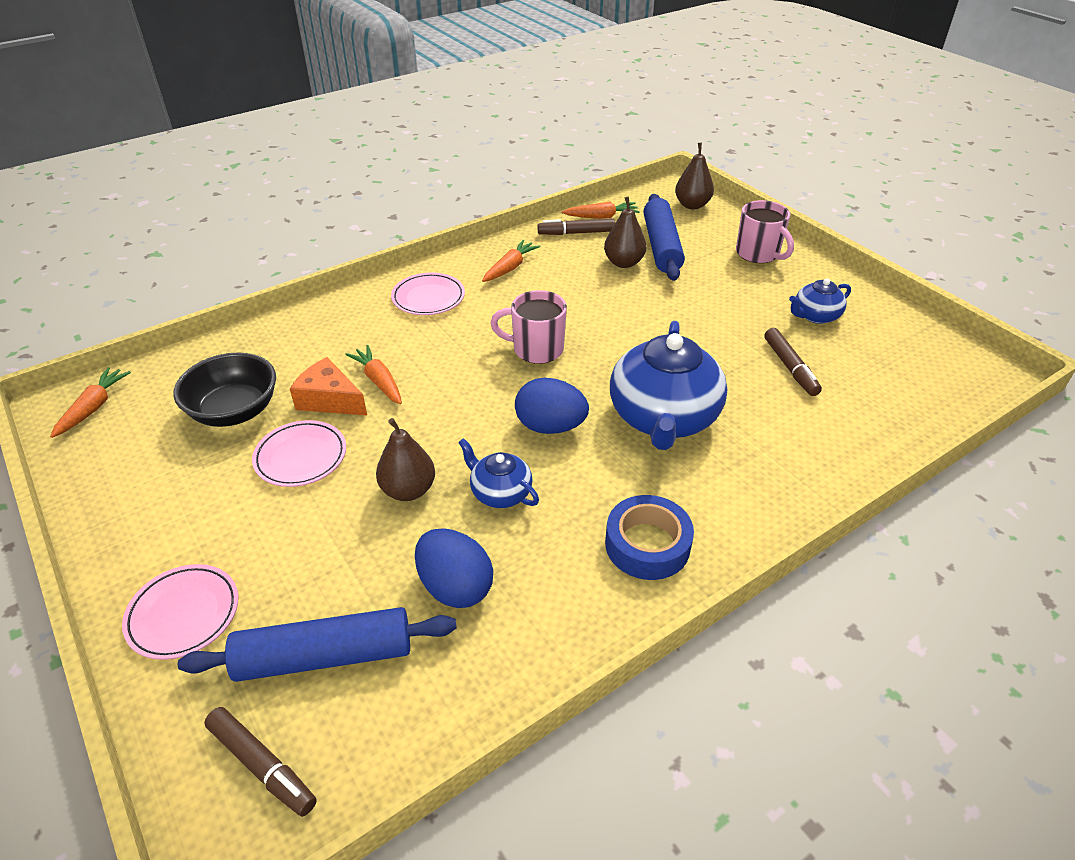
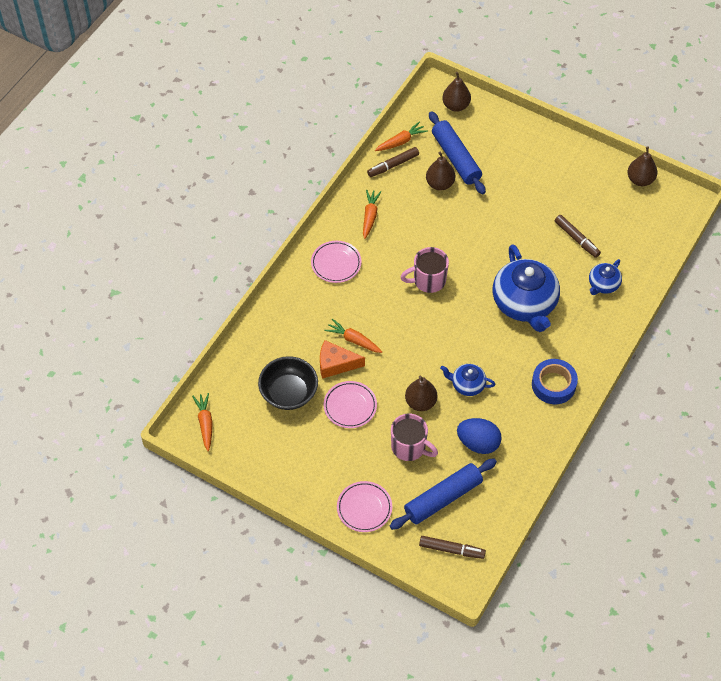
camera: 25 degrees left, 15 degrees up
(550, 426) = (468, 333): blue egg -> none
(758, 254) = (520, 143): pink mug -> pink mug (409, 447)
(815, 316) = (576, 190): blue teapot -> blue teapot (603, 284)
(923, 331) = (640, 180): none -> brown pear

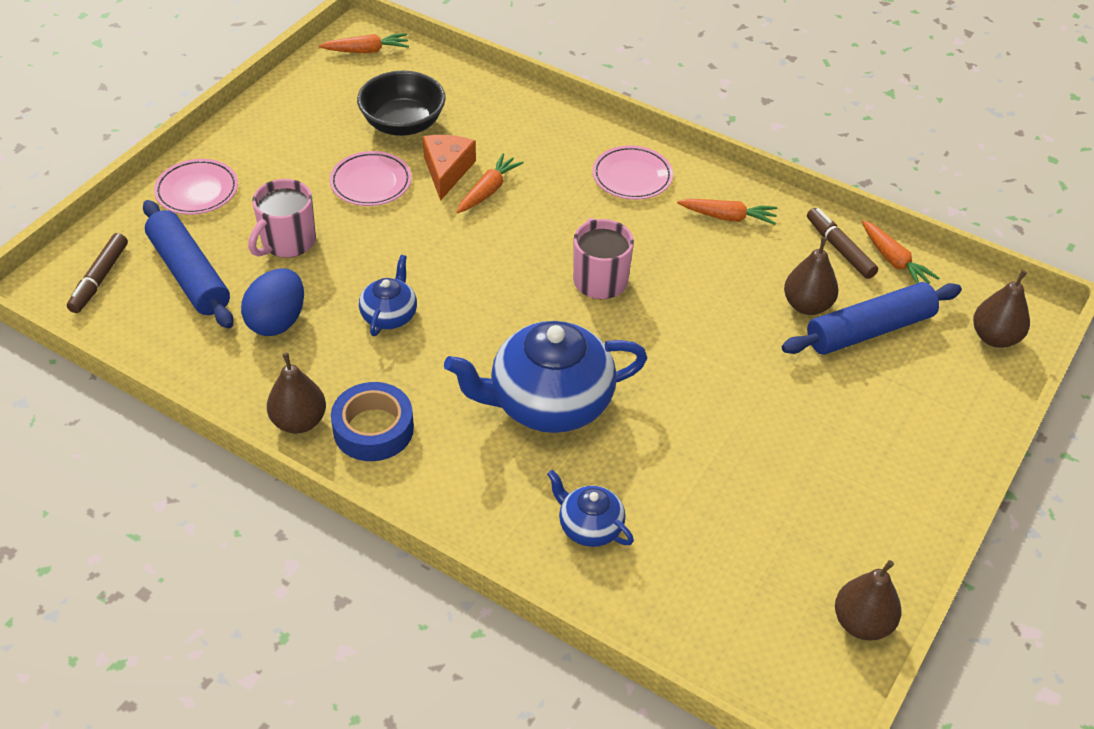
camera: 90 degrees right, 10 degrees down
(420, 402) = (365, 258): brown pear -> brown pear (299, 421)
(576, 239) = (698, 494): brown marker -> none

